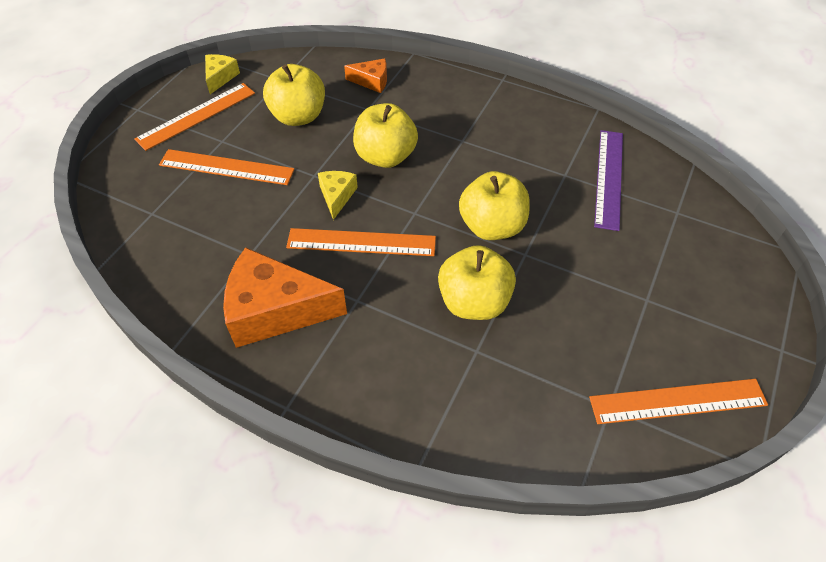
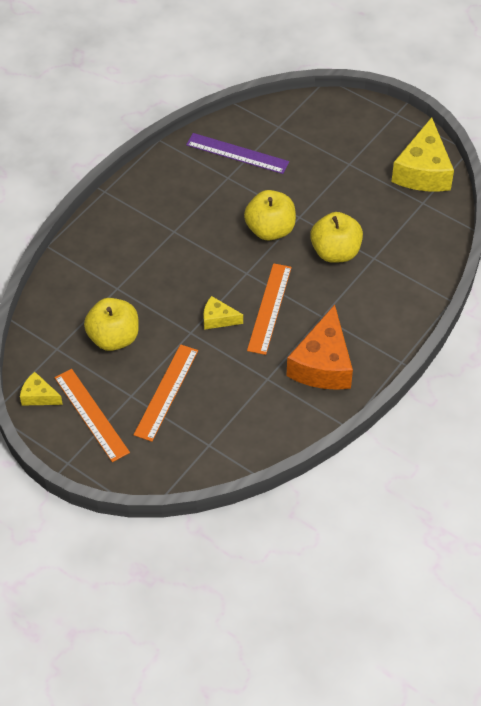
camera: 80 degrees left, 0 degrees up
(372, 81) = (80, 281): orange cheese -> none
(385, 156) = (180, 283): yellow apple -> none
(677, 401) = (423, 171): orange ruler -> yellow cheese

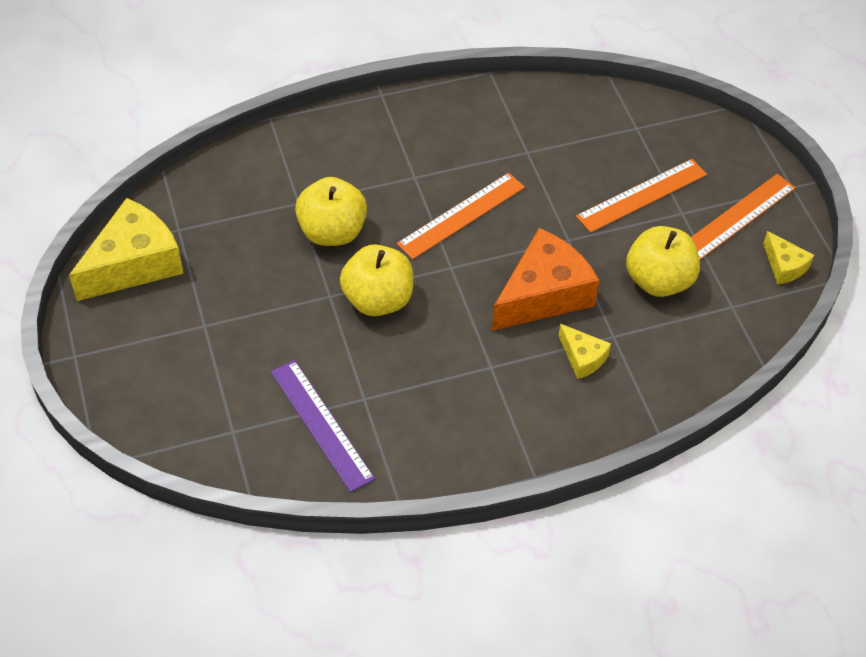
camera: 145 degrees left, 0 degrees up
(91, 414) = (737, 217): orange ruler -> orange ruler turned 45 degrees clockwise
(218, 319) = (526, 236): yellow cheese -> yellow cheese (582, 357)
(323, 364) = (459, 134): orange cheese -> orange cheese (543, 294)

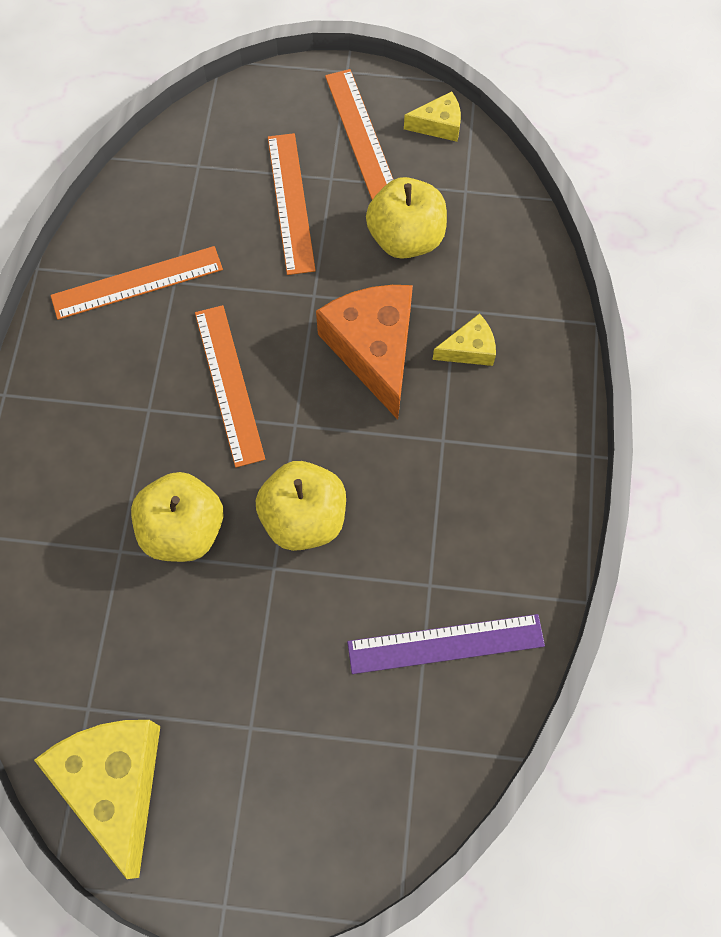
camera: 65 degrees left, 15 degrees up
(513, 131) = (137, 282): none -> orange ruler

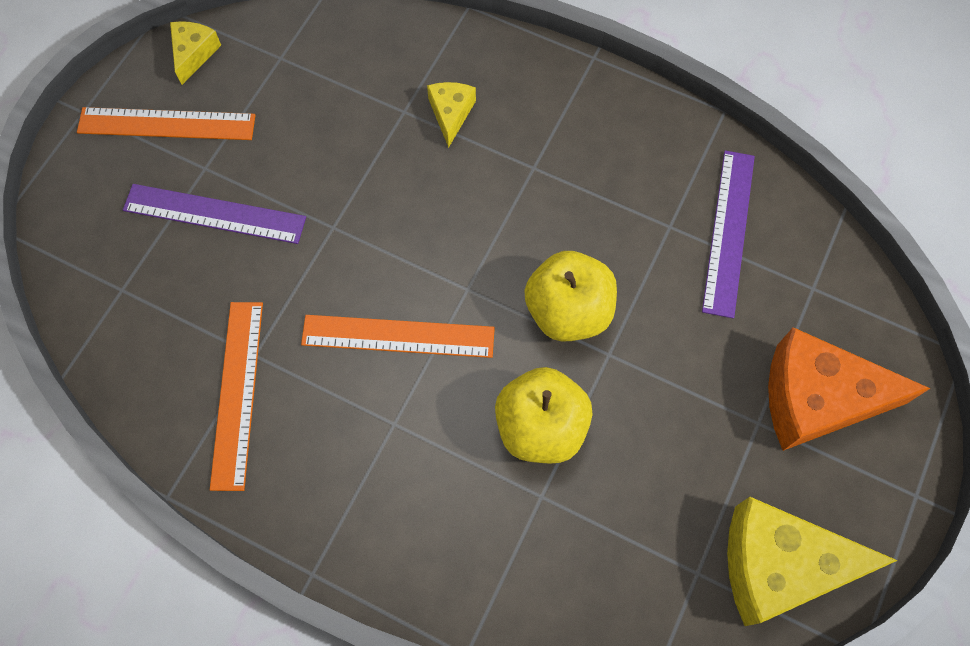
camera: 70 degrees left, 0 degrees up
(291, 202) = (214, 213): orange ruler -> purple ruler
(374, 350) = (417, 193): orange cheese -> orange cheese (817, 399)
(406, 238) = (308, 125): yellow apple -> none

